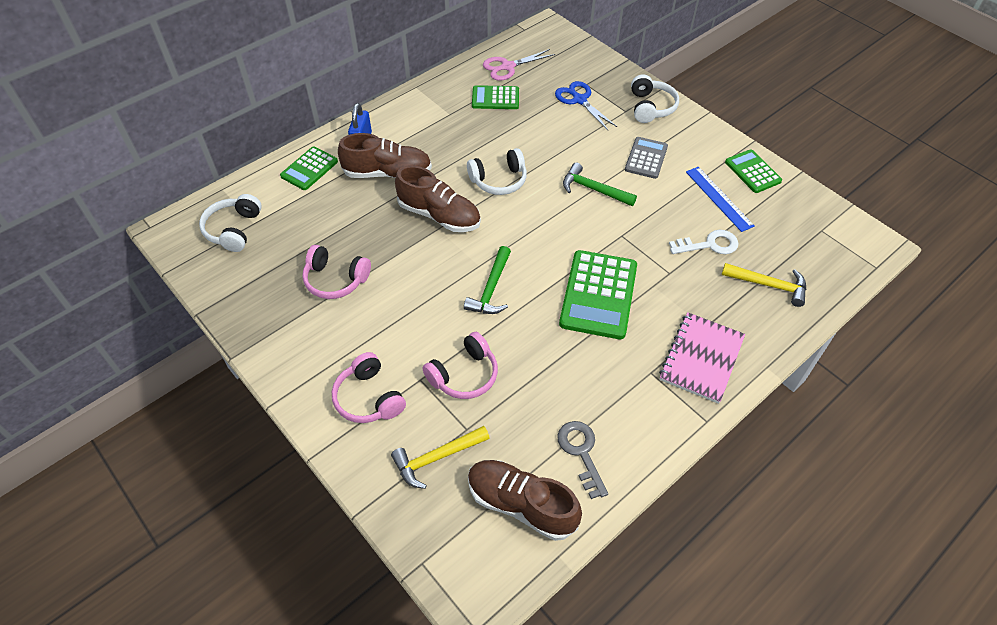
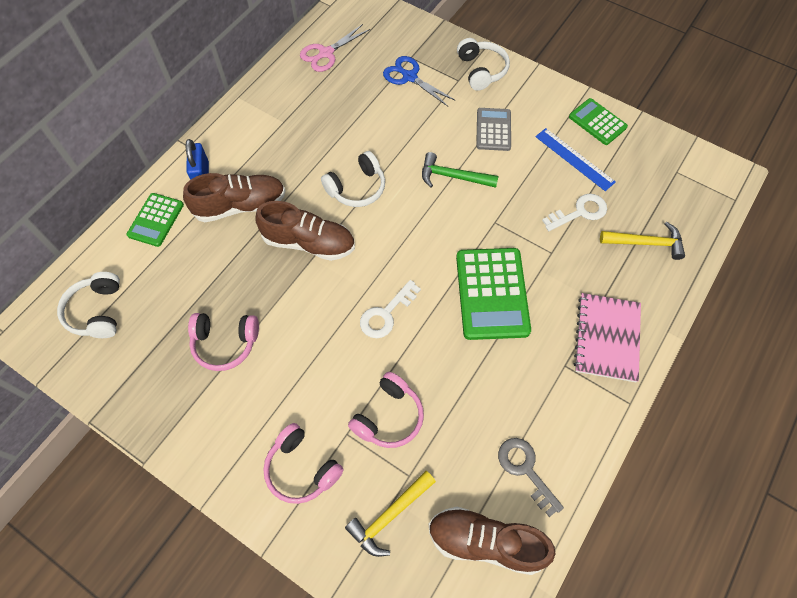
camera: 15 degrees left, 10 degrees up
(491, 289) = (386, 314): green hammer -> white key
(495, 98) = (324, 93): green calculator -> none

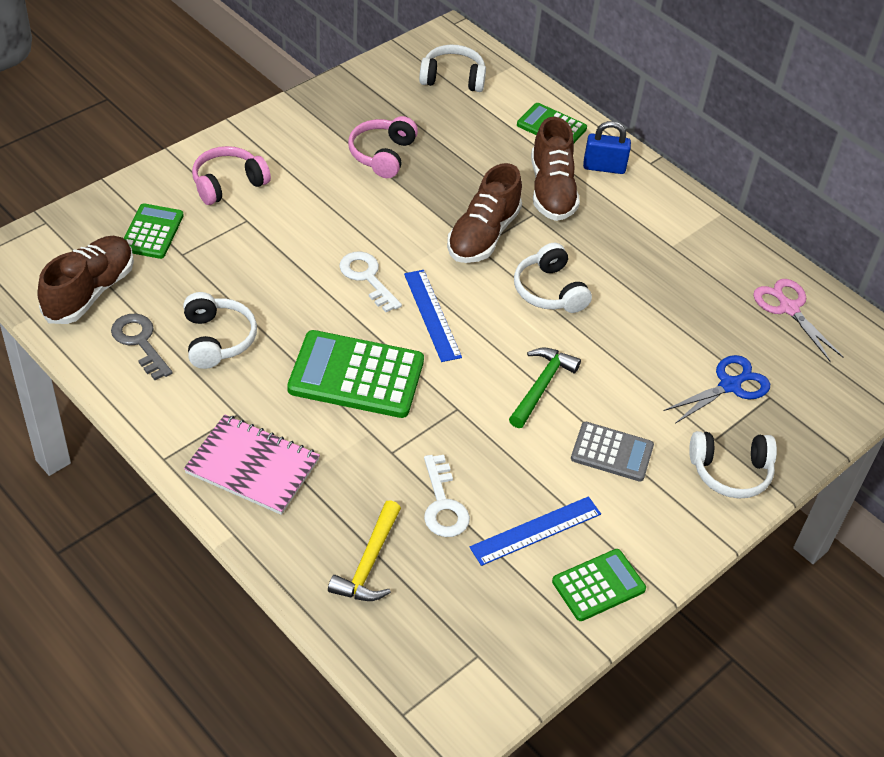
camera: 100 degrees right, 15 degrees down
(389, 417) = (249, 253): pink headphones -> none
(389, 516) = (152, 232): yellow hammer -> green calculator
(410, 258) = (432, 315): none -> blue ruler
(497, 407) = (217, 339): none -> white headphones
(525, 470) = (140, 342): grey key -> grey key turned 105 degrees counterclockwise

